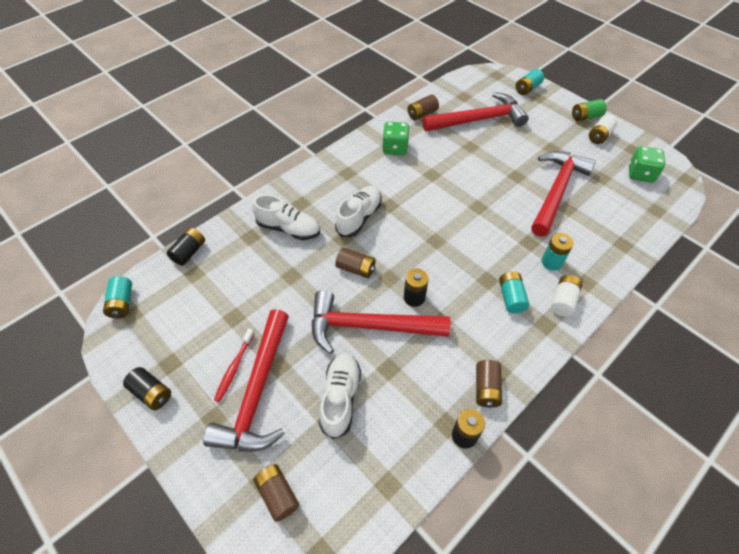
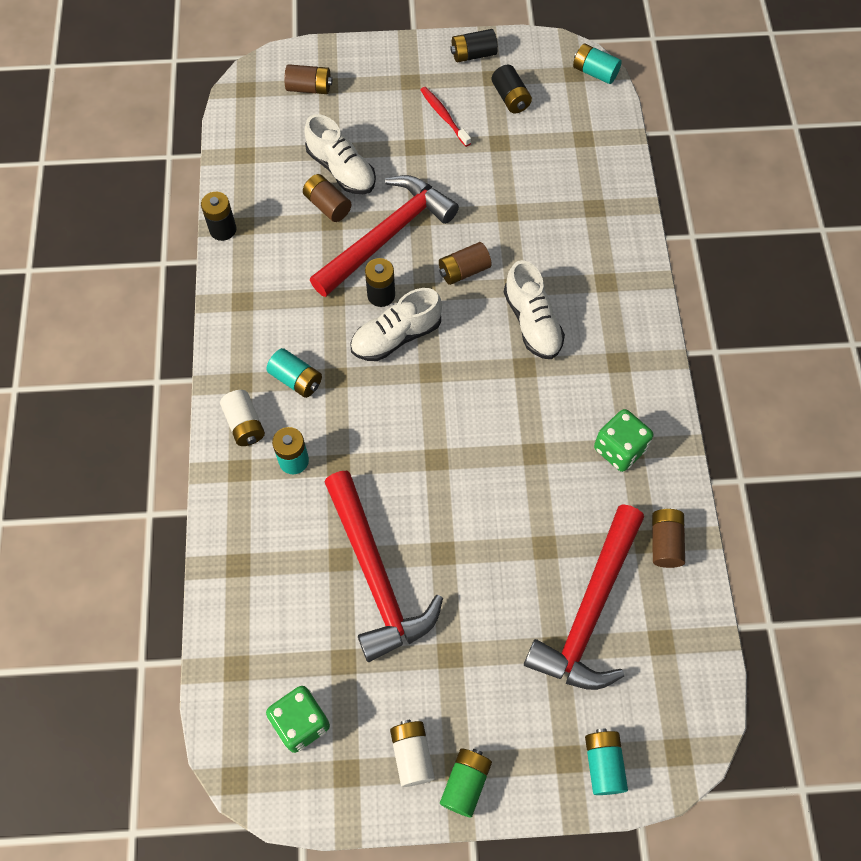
camera: 130 degrees right, 10 degrees up
(189, 252) = (618, 147): black battery -> black battery (510, 98)
(257, 392) = (405, 120): red hammer -> none
(288, 228) = (575, 247): white shoe -> white shoe (396, 336)
(486, 388) = (239, 277): brown battery -> brown battery (327, 205)

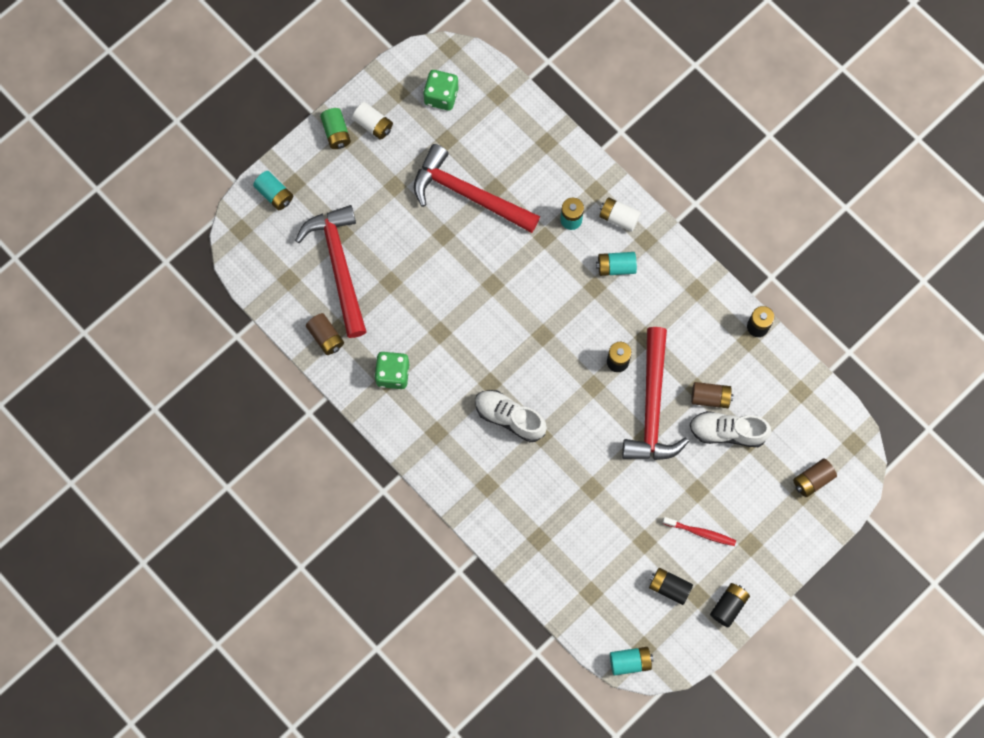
camera: 140 degrees right, 10 degrees up
(396, 336) = (583, 341): white shoe -> none
(464, 271) = (582, 420): brown battery -> none

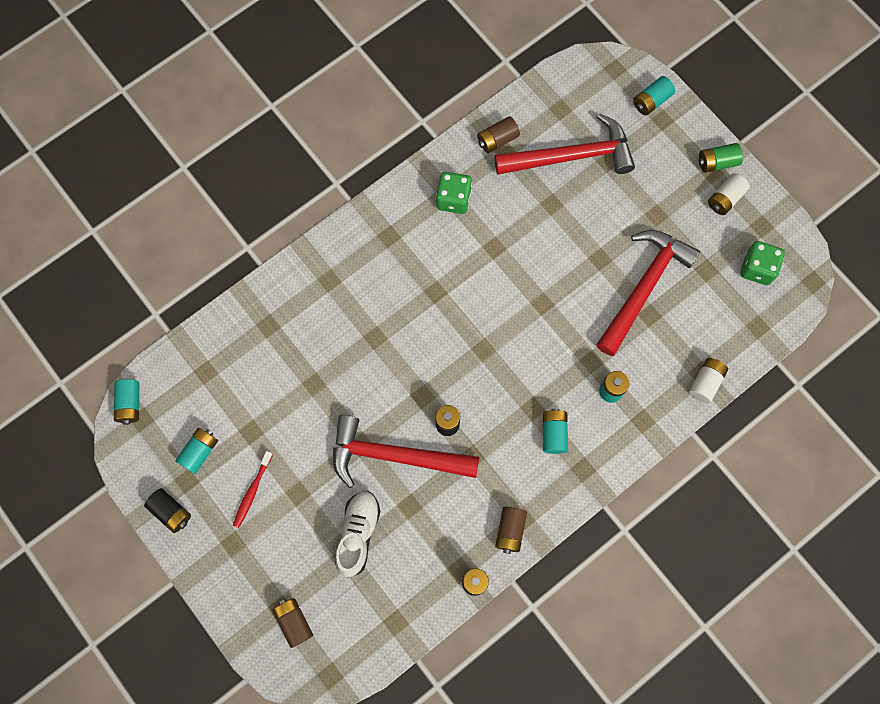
camera: 95 degrees right, 0 degrees up
(509, 418) = (397, 308): white shoe -> none
(618, 218) = (610, 442): white battery -> white battery (705, 382)
(669, 587) = (199, 452): black battery -> turquoise battery
(710, 397) = (398, 519): brown battery -> brown battery (510, 530)

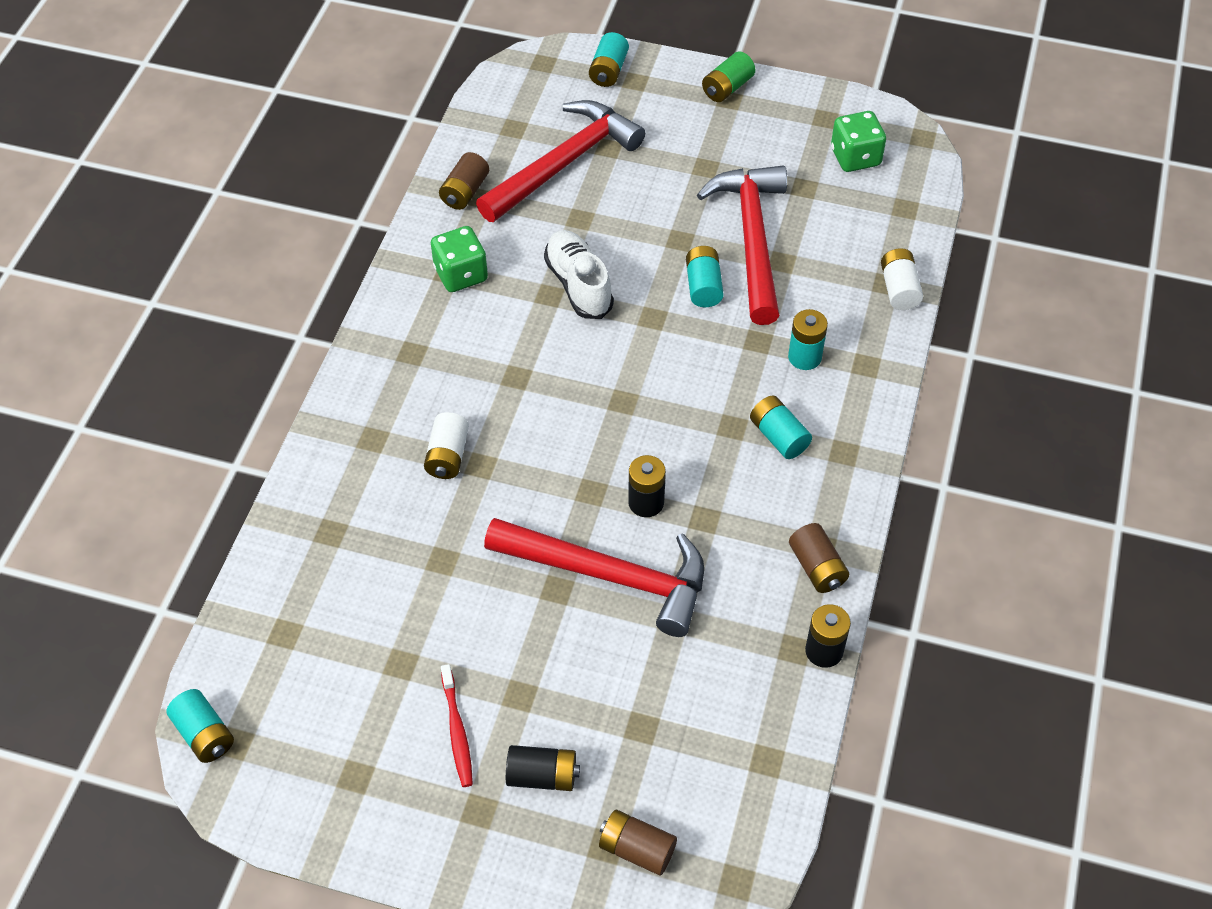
camera: 35 degrees left, 20 degrees down
(171, 512) = (362, 828): black battery -> black battery (542, 776)
(199, 452) = (348, 730): turquoise battery -> turquoise battery (703, 286)
(358, 534) = (635, 690): white shoe -> white shoe (578, 285)
(394, 456) = (610, 576): red hammer -> red hammer turned 135 degrees counterclockwise
(725, 199) = (765, 114): white battery -> white battery (447, 456)

